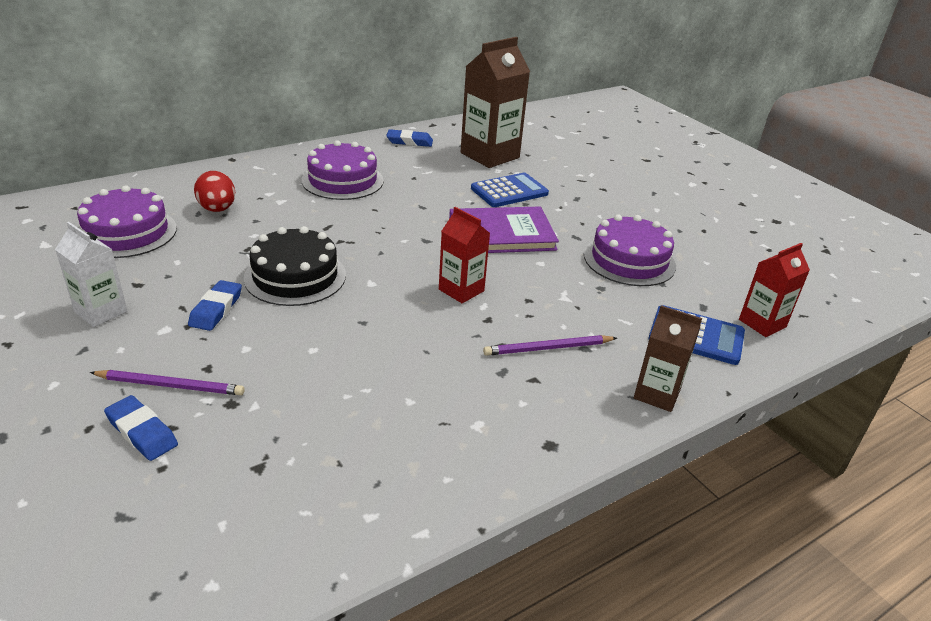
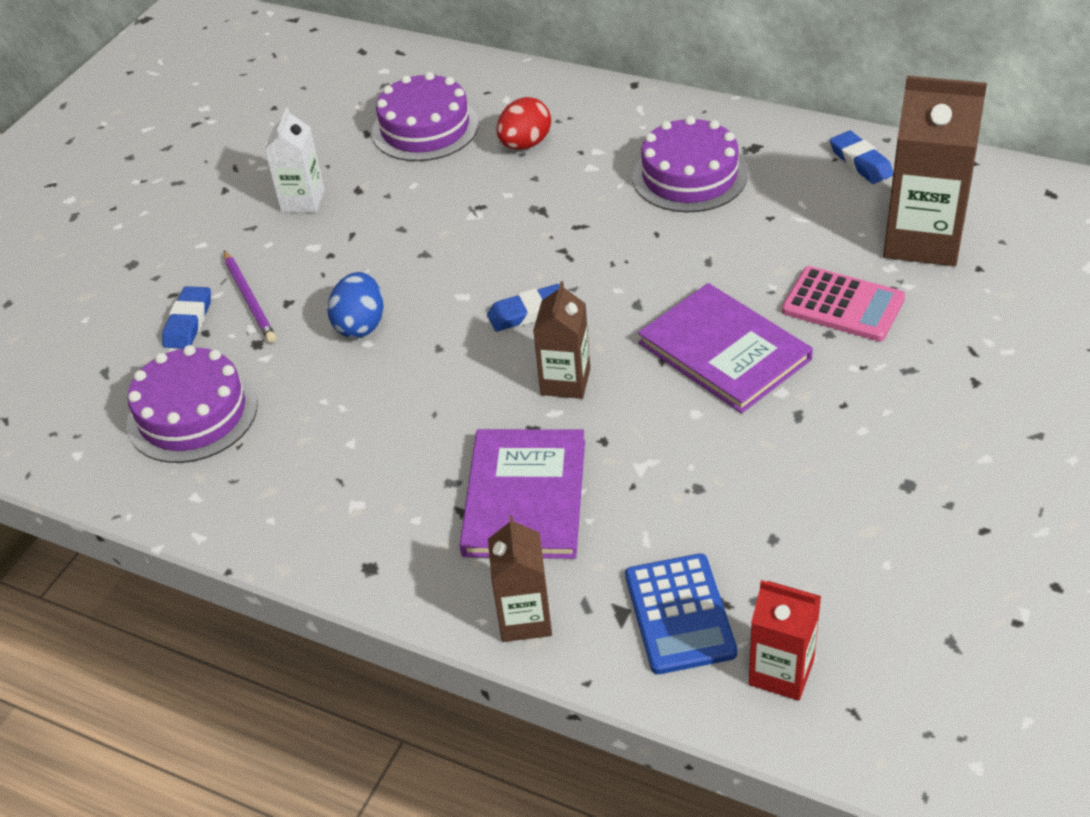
camera: 65 degrees right, 10 degrees up
(216, 309) = (367, 253): blue eraser -> blue eraser (528, 312)
(289, 344) = (360, 325): none -> blue egg
(295, 276) = (466, 263): black cake -> none
(461, 290) = (565, 382): red carton -> brown carton
(509, 191) = (843, 305): blue calculator -> pink calculator
(548, 348) = (524, 497): purple pencil -> purple book
(629, 260) = (796, 486): purple cake -> purple cake (192, 414)

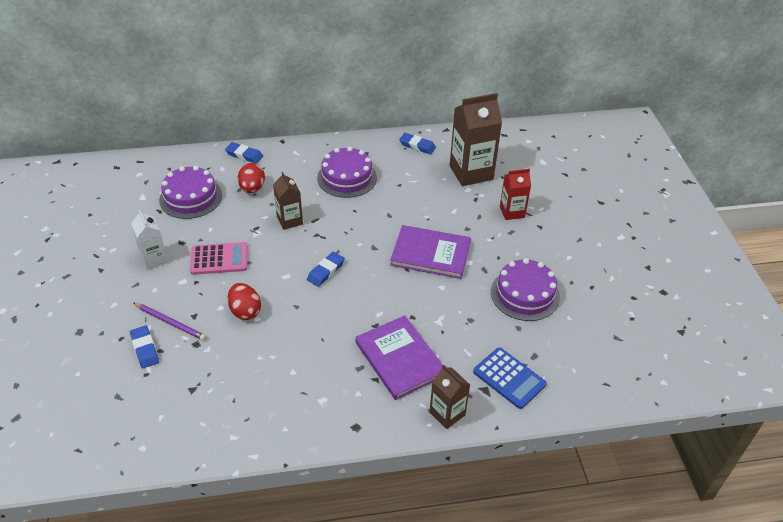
camera: 40 degrees left, 0 degrees up
(192, 414) = (192, 396): purple cake -> purple cake (525, 294)
(360, 325) = (245, 311): blue egg -> red egg
(556, 89) = (244, 155): none -> blue eraser
(565, 382) = (372, 297): brown carton -> brown carton (289, 220)
(781, 672) = (567, 382): red carton -> red carton (512, 212)
(843, 305) = (462, 213): pink calculator -> pink calculator (219, 259)

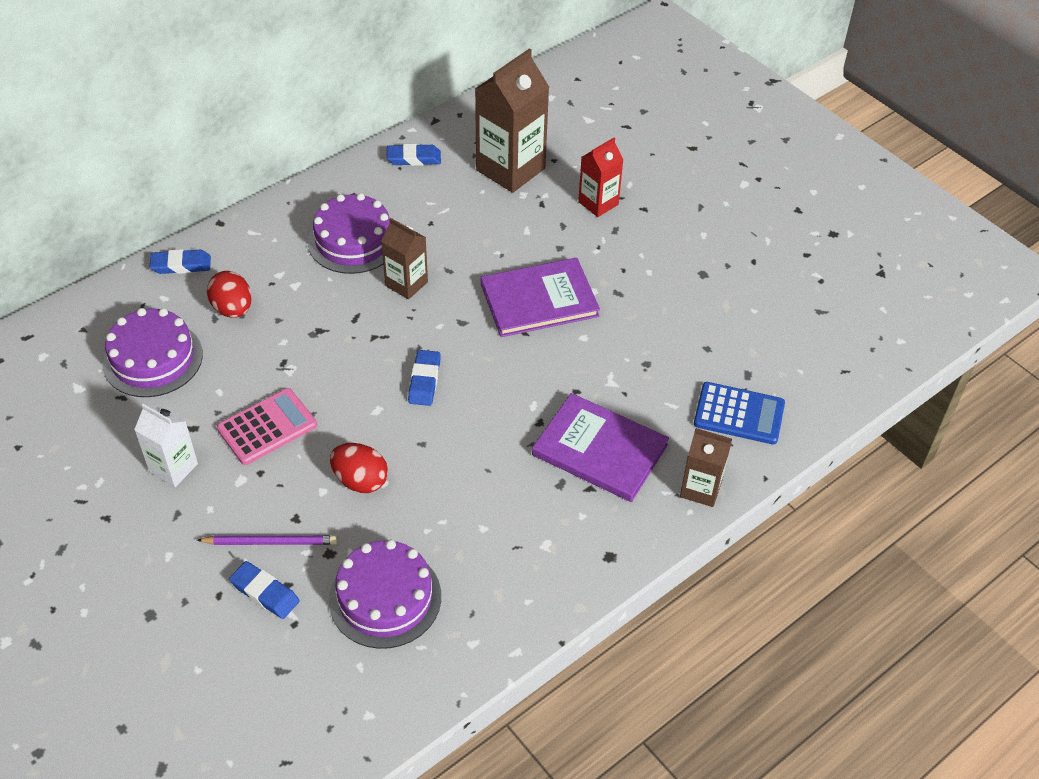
camera: 30 degrees left, 5 degrees up
(289, 220) = (322, 332): brown carton -> brown carton (406, 284)
(525, 294) = (686, 303): purple cake -> purple cake (385, 598)

